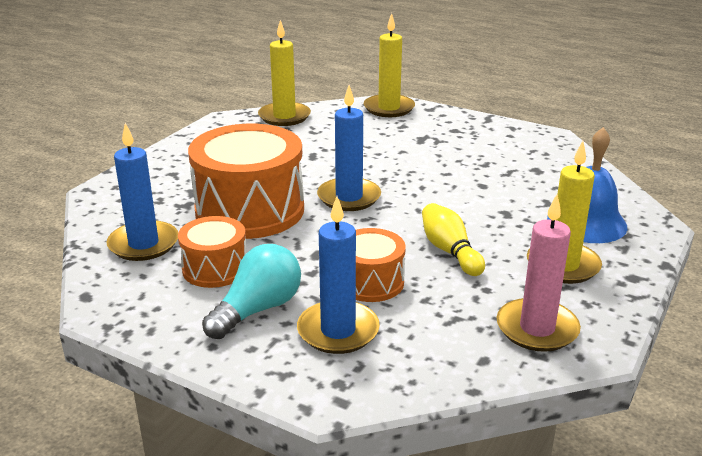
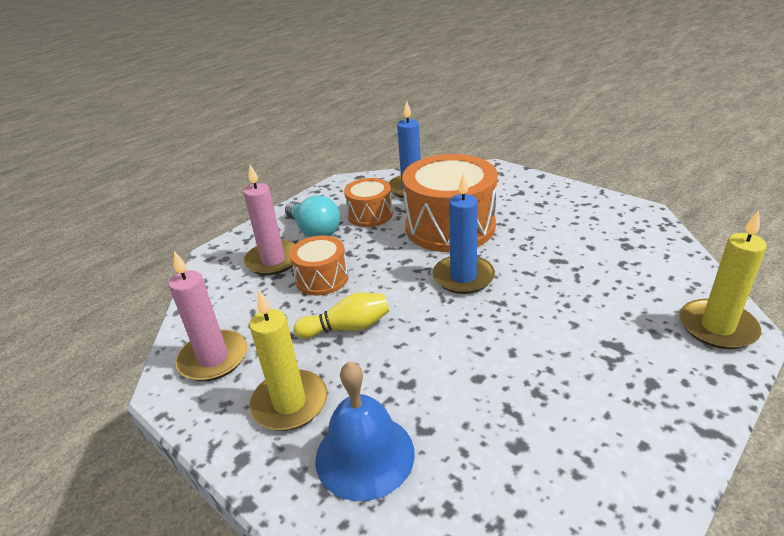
camera: 105 degrees right, 5 degrees up
(284, 116) = (661, 245): yellow candle -> none
(338, 331) = (273, 260): blue candle -> pink candle

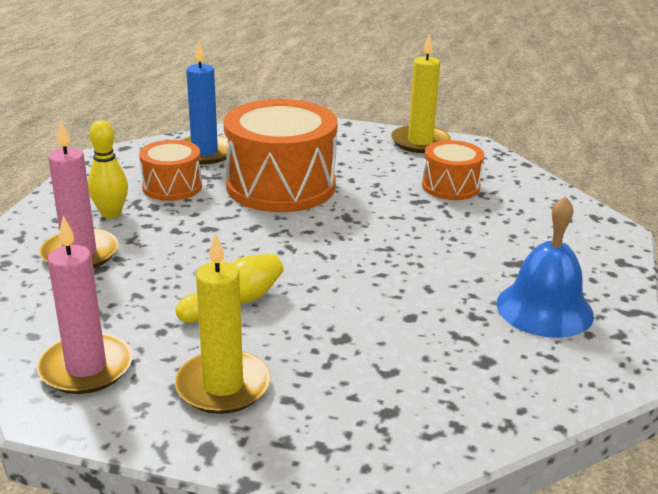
camera: 30 degrees left, 5 degrees down
(314, 231) = (111, 214): turquoise light bulb -> yellow bowling pin
(322, 278) = (163, 261): orange drum -> orange drum (450, 186)
(364, 455) = (344, 408): blue bell -> blue bell (544, 308)
(463, 277) = (331, 232): blue candle -> none
(717, 327) = (593, 232): yellow candle -> yellow candle (420, 142)

